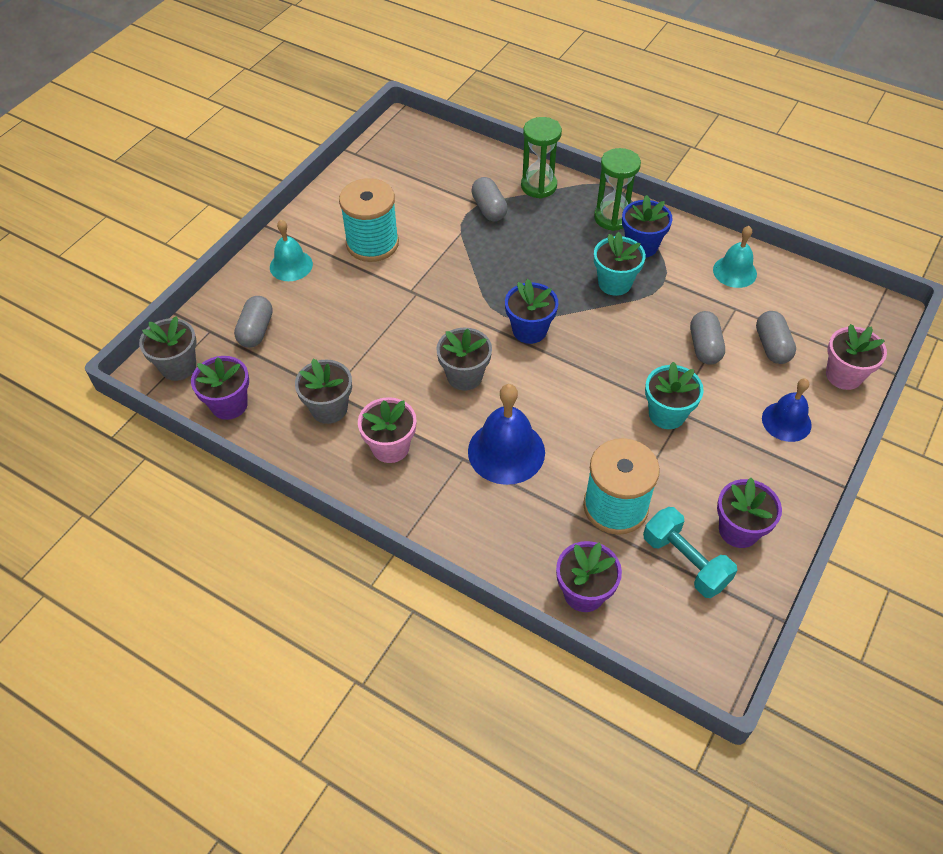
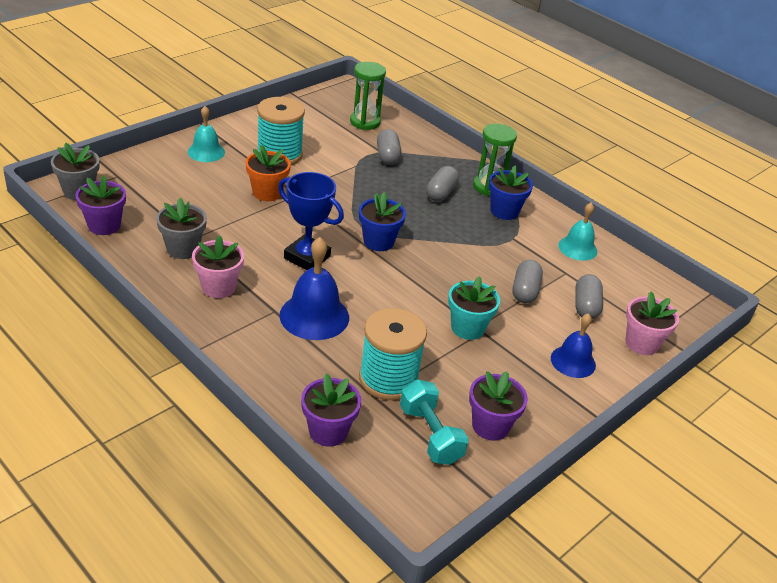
camera: 10 degrees right, 15 degrees down
(256, 330) = (154, 185): grey capsule -> grey capsule (441, 193)
(383, 301) = (267, 193): none -> orange flower pot
(464, 376) = (307, 257): grey flower pot -> blue trophy
(538, 186) = (437, 152): green hourglass -> green hourglass (365, 122)
(614, 283) = (468, 229): turquoise flower pot -> none

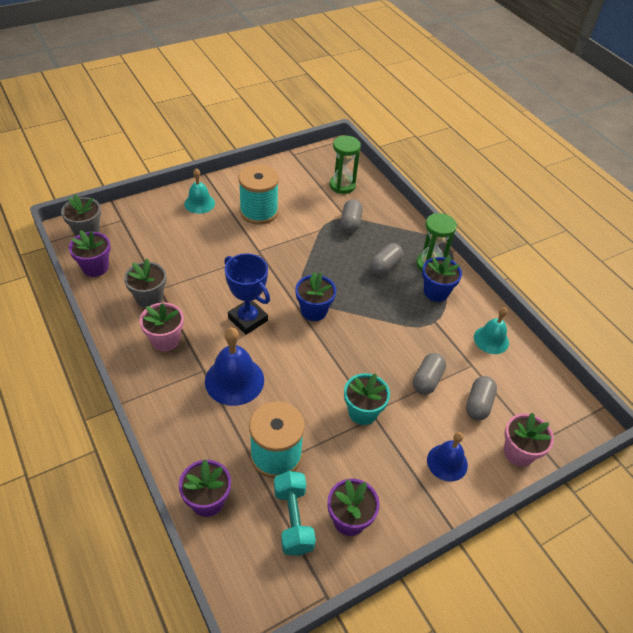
camera: 15 degrees right, 10 degrees up
(267, 193) = (236, 249): orange flower pot -> none

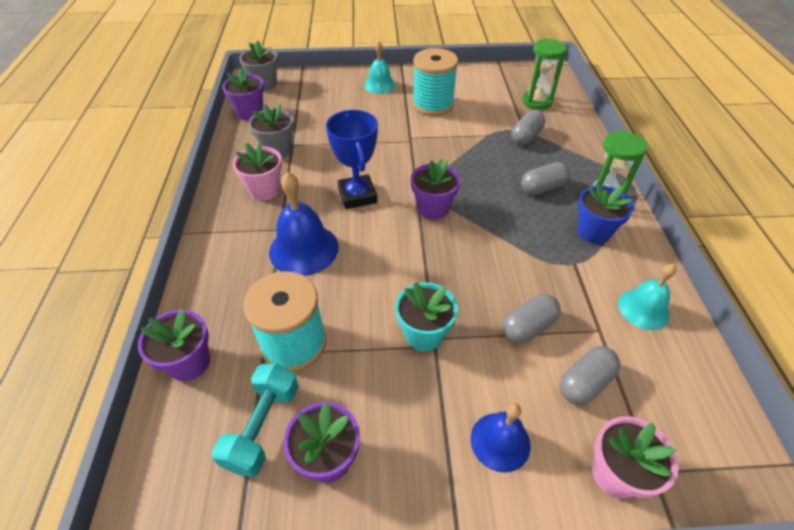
camera: 30 degrees right, 0 degrees up
(314, 311) = (433, 208): blue flower pot -> purple flower pot

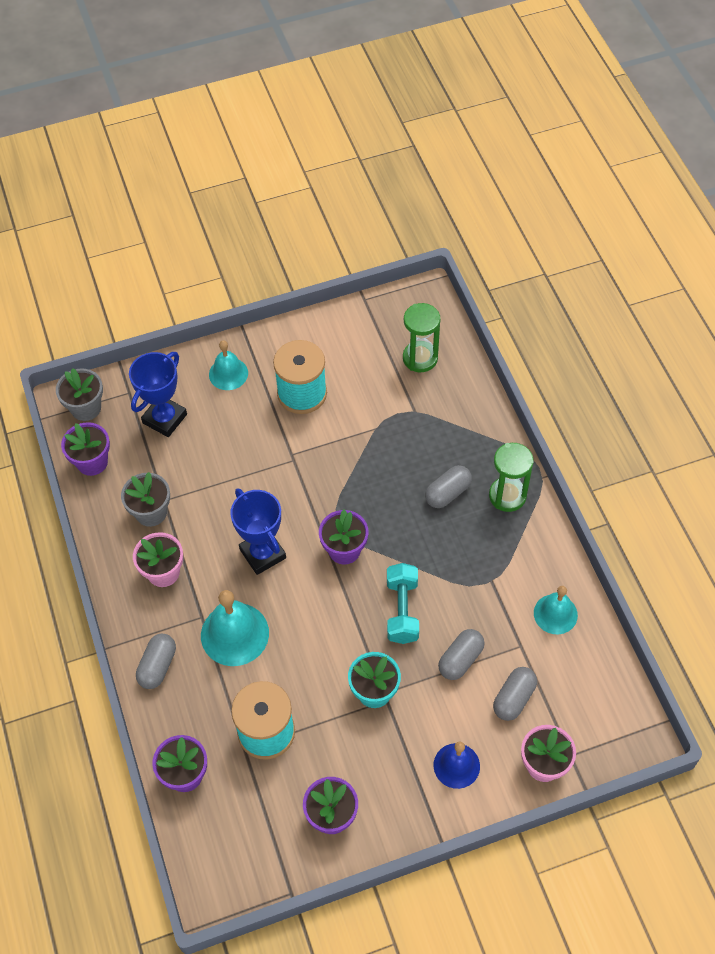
camera: 15 degrees left, 10 degrees up
(263, 427) = (272, 808): turquoise dumbbell -> turquoise dumbbell (402, 610)
(304, 249) = (234, 634): blue bell -> turquoise bell
(319, 100) = (165, 419): none -> blue trophy
(526, 137) = (418, 421): grey capsule -> grey capsule (157, 666)
(593, 232) = (504, 538): blue flower pot -> none

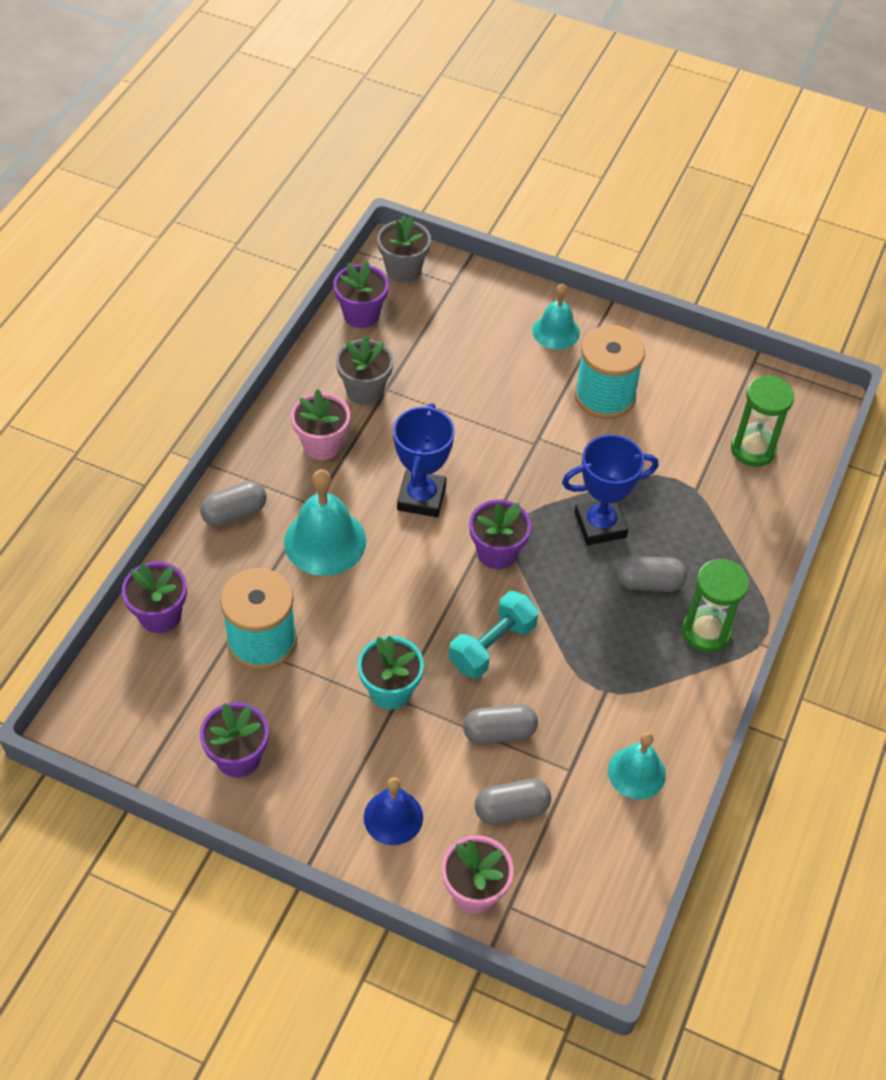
camera: 40 degrees right, 5 degrees down
(165, 419) = (459, 326): blue trophy -> blue trophy (600, 525)

